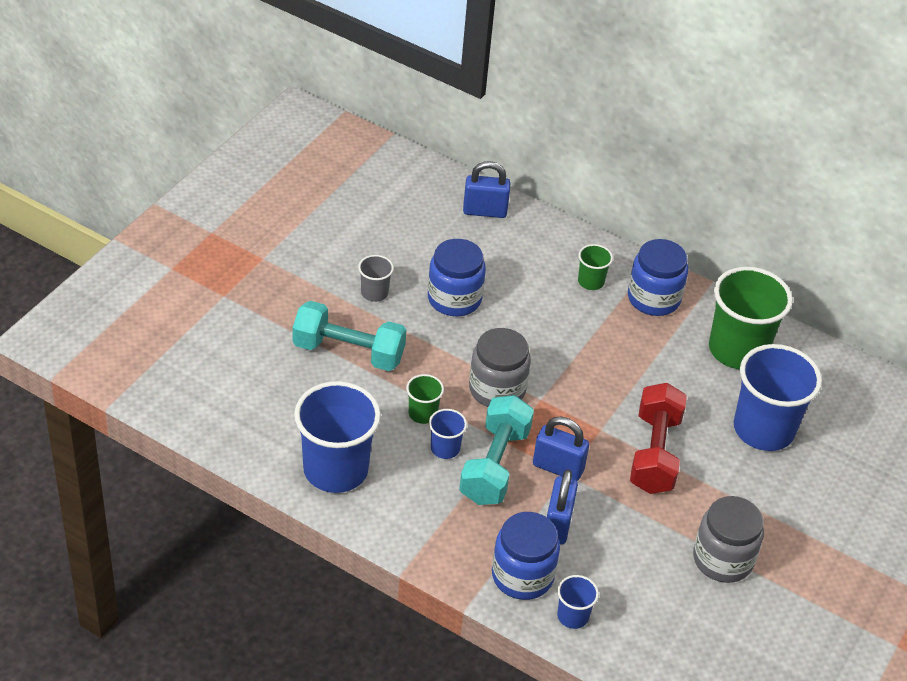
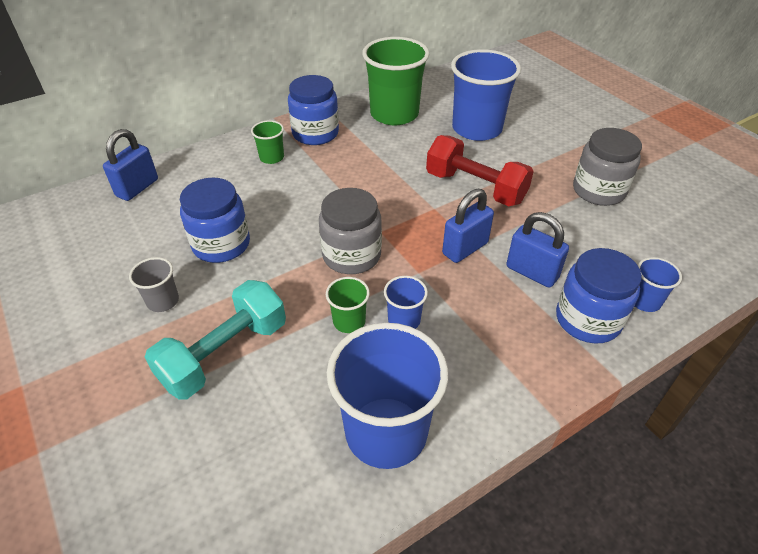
camera: 60 degrees left, 0 degrees up
(495, 465) = (443, 290): turquoise dumbbell -> none

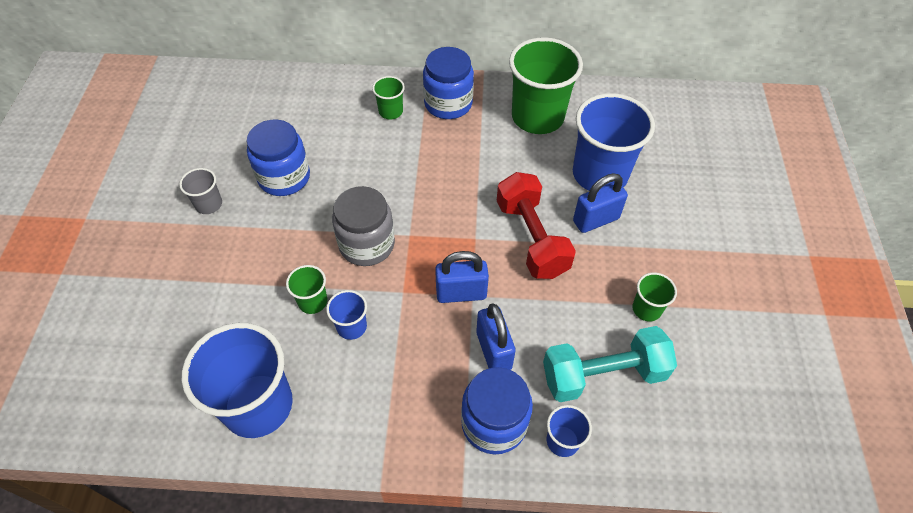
camera: 35 degrees right, 10 degrees up
(137, 188) = (270, 89): blue padlock -> blue padlock (595, 220)
(225, 354) = (212, 273): turquoise dumbbell -> turquoise dumbbell (603, 375)
(598, 191) = (646, 309): grey jar -> green cup

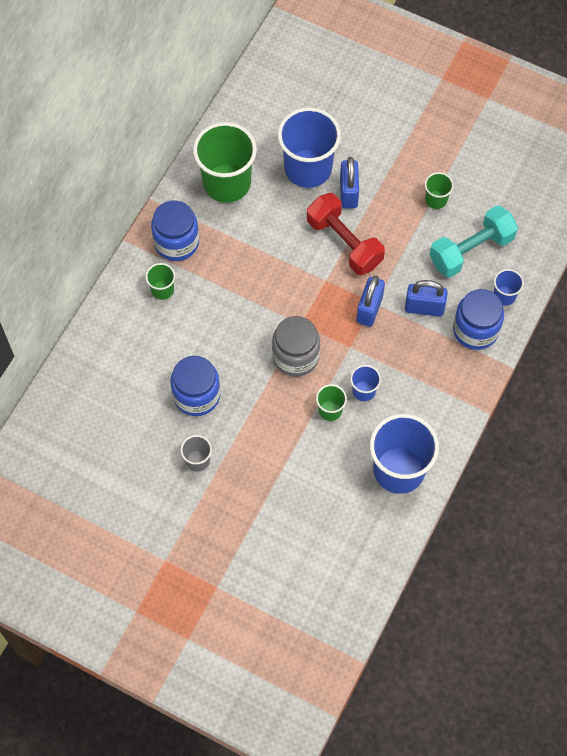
camera: 65 degrees left, 10 degrees up
(531, 238) = (344, 243): red dumbbell -> red dumbbell turned 45 degrees clockwise
(603, 375) = (471, 250): turquoise dumbbell -> turquoise dumbbell turned 45 degrees clockwise

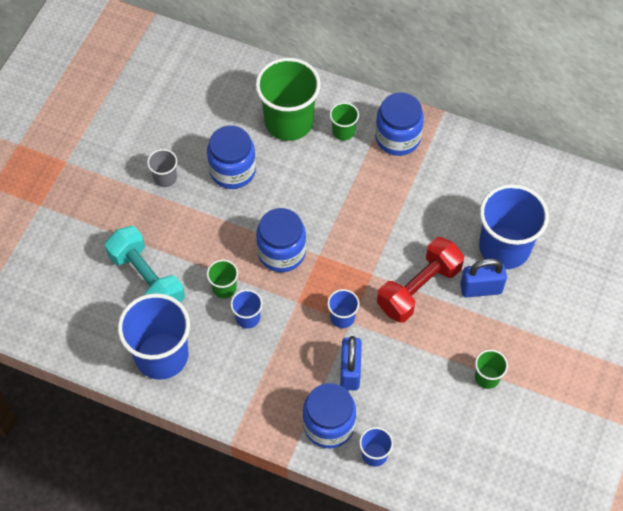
camera: 85 degrees right, 5 degrees down
(227, 183) = (473, 175): green cup -> green cup (289, 122)
(295, 356) = (281, 252): grey jar -> blue jar
(369, 309) = (342, 317): blue padlock -> blue cup
(471, 250) = (427, 417): turquoise dumbbell -> turquoise dumbbell (146, 279)

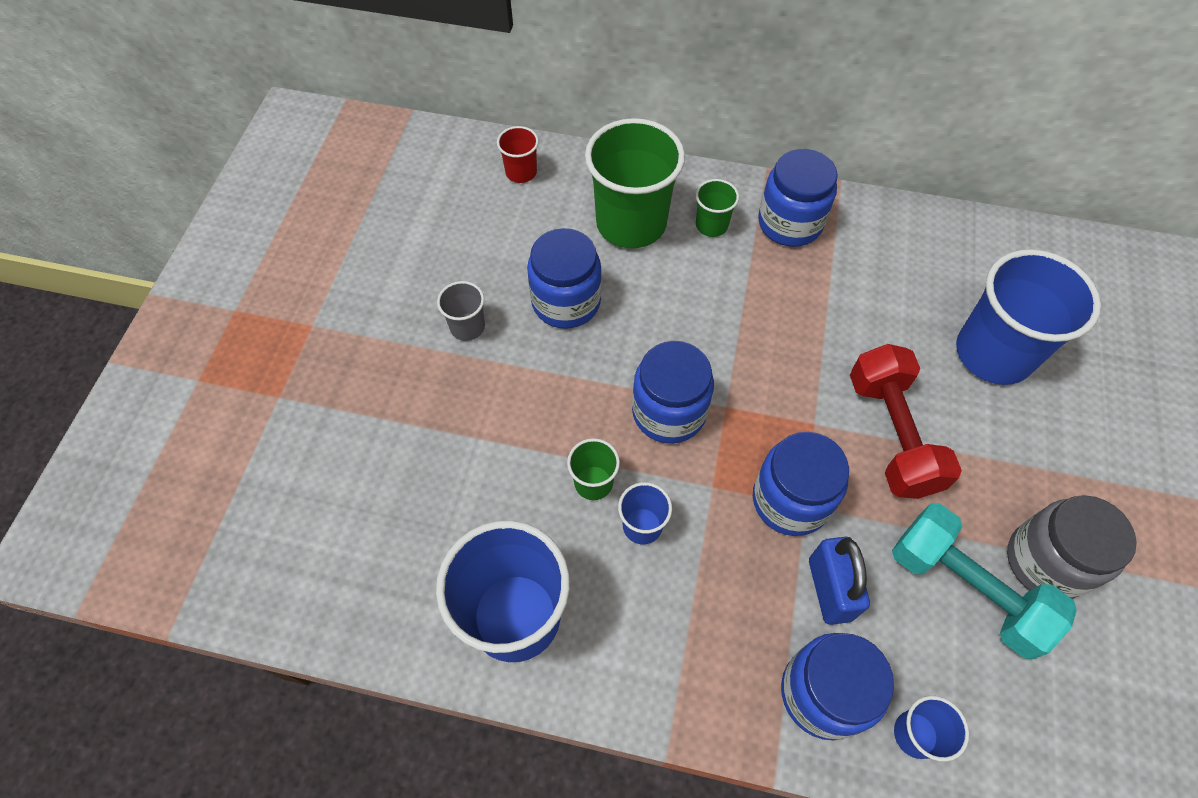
camera: 10 degrees left, 0 degrees up
(146, 279) = (467, 489): turquoise dumbbell -> turquoise dumbbell (965, 589)
(222, 73) = (521, 172): none -> red cup
(342, 317) = (790, 500): blue cup -> blue jar
(418, 288) = (891, 434): red dumbbell -> red dumbbell turned 45 degrees counterclockwise
(481, 289) = (983, 420): blue padlock -> none
(487, 377) = (1046, 561): green cup -> grey jar

